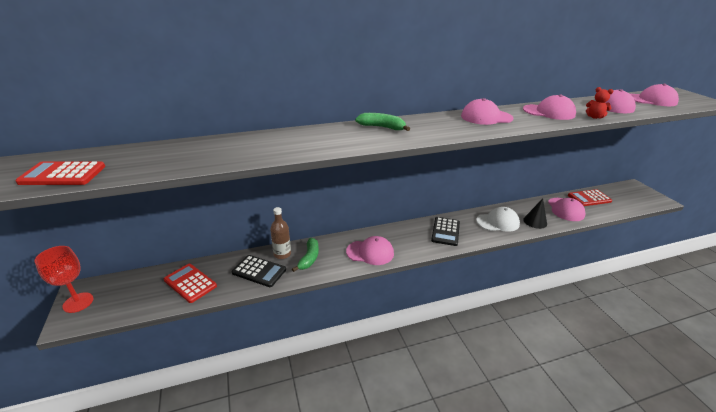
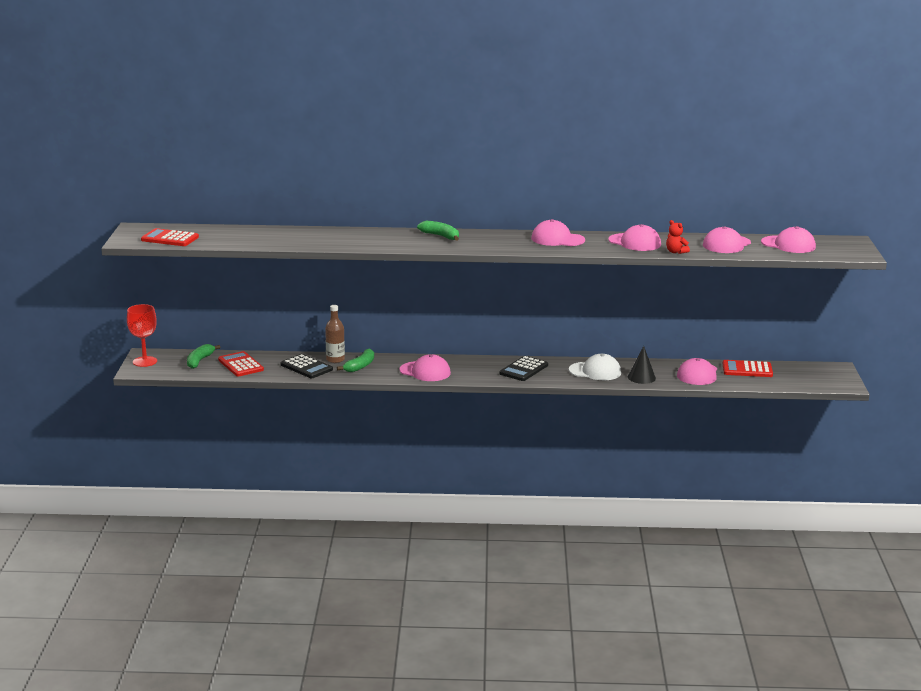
camera: 20 degrees right, 10 degrees down
(143, 287) = (199, 361): none -> green banana

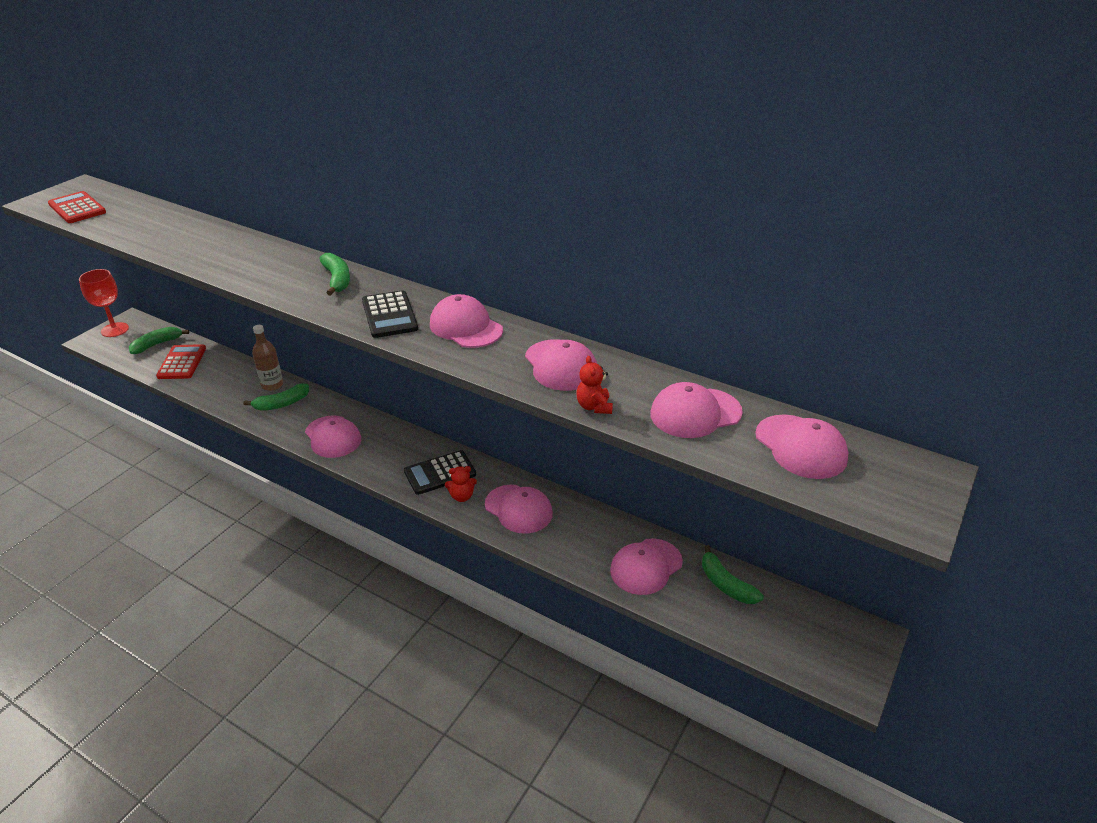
camera: 30 degrees right, 15 degrees up
(306, 367) = (232, 387): black calculator -> black calculator (389, 315)
(553, 375) = (462, 496): none -> red teddy bear
(595, 371) = (518, 509): white cap -> pink cap
(641, 377) = (564, 544): black cone -> none
(747, 369) = (726, 584): red calculator -> green banana

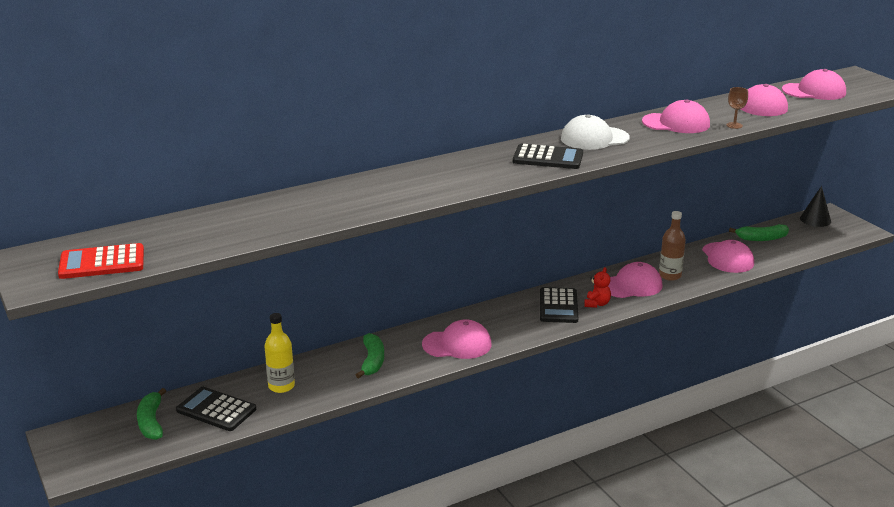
camera: 60 degrees left, 10 degrees down
(115, 330) = (70, 450): red goblet -> none
(182, 362) = (216, 410): red calculator -> black calculator
(225, 377) = (281, 386): none -> yellow bottle
(272, 385) = (331, 361): brown bottle -> brown bottle (670, 276)
(337, 279) = (461, 166): green banana -> none
(466, 327) = (594, 138): pink cap -> white cap
(594, 407) = (734, 125): red teddy bear -> brown goblet
(834, 625) = (815, 219): none -> black cone

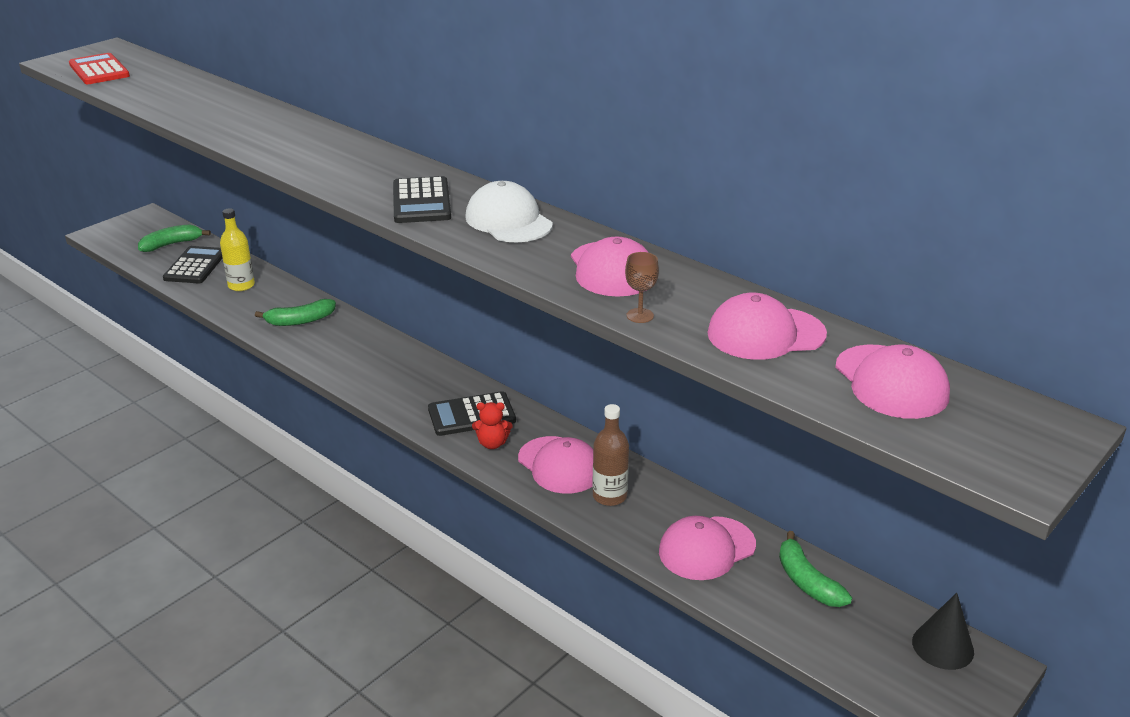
camera: 70 degrees right, 5 degrees up
(457, 344) = (352, 362): pink cap -> none

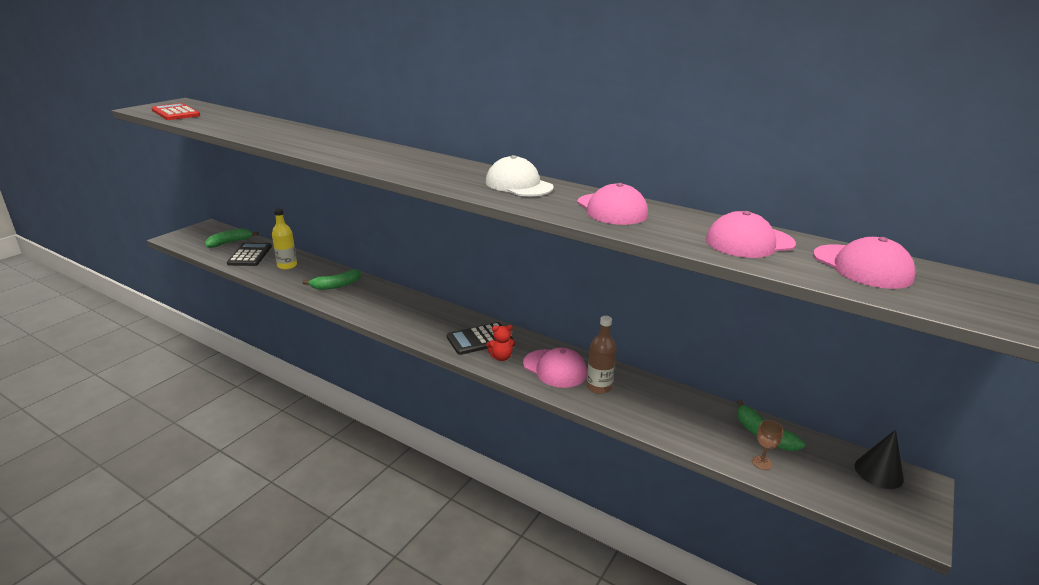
camera: 10 degrees left, 5 degrees down
(421, 201) = (448, 176): black calculator -> none
(640, 315) = (650, 235): brown goblet -> brown goblet (761, 463)
(706, 548) = (682, 417): pink cap -> none

